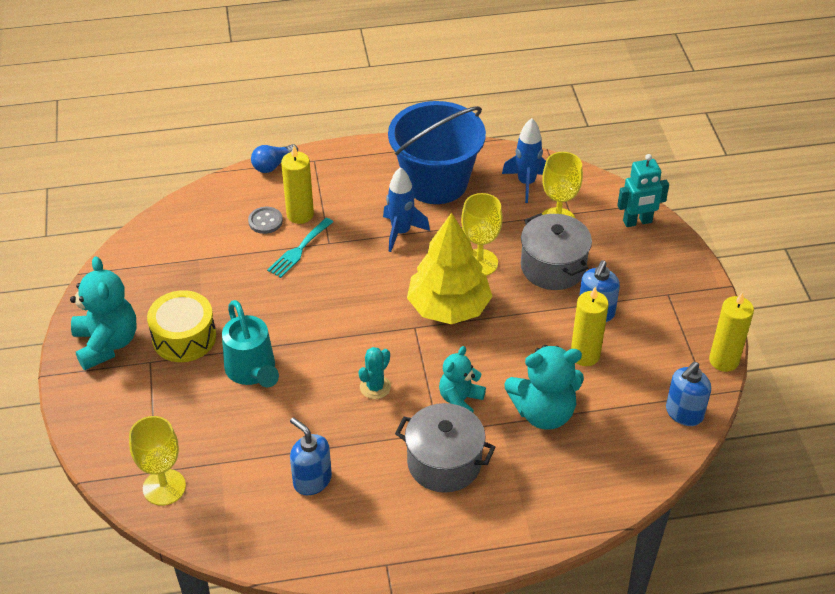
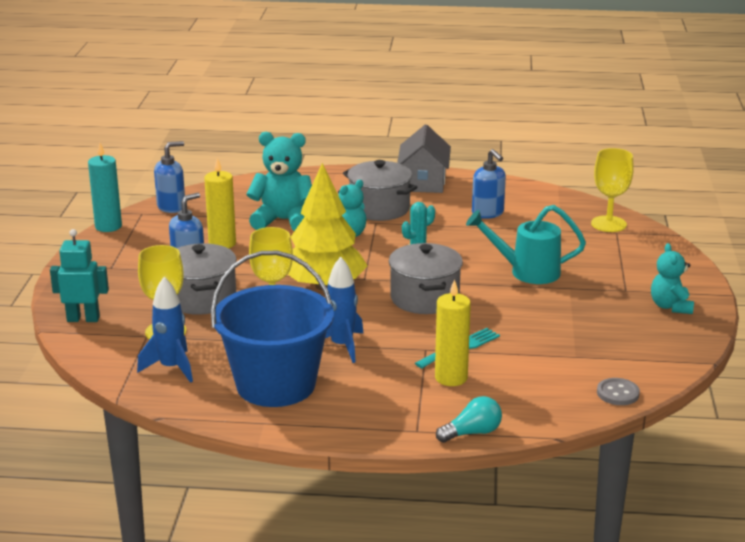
camera: 165 degrees left, 20 degrees down
(107, 343) = (670, 306): turquoise teddy bear -> turquoise teddy bear, size x0.63
(184, 337) = (592, 300): yellow drum -> none
(252, 371) = (527, 272): turquoise watering can -> turquoise watering can turned 75 degrees counterclockwise
(265, 221) = (493, 377): grey button -> grey button (618, 393)
(273, 165) = (472, 433): blue light bulb -> turquoise light bulb
(347, 309) = (424, 298): none -> grey pot
(409, 542) = (423, 182): none -> grey house
(724, 360) = (108, 226): yellow candle -> turquoise candle

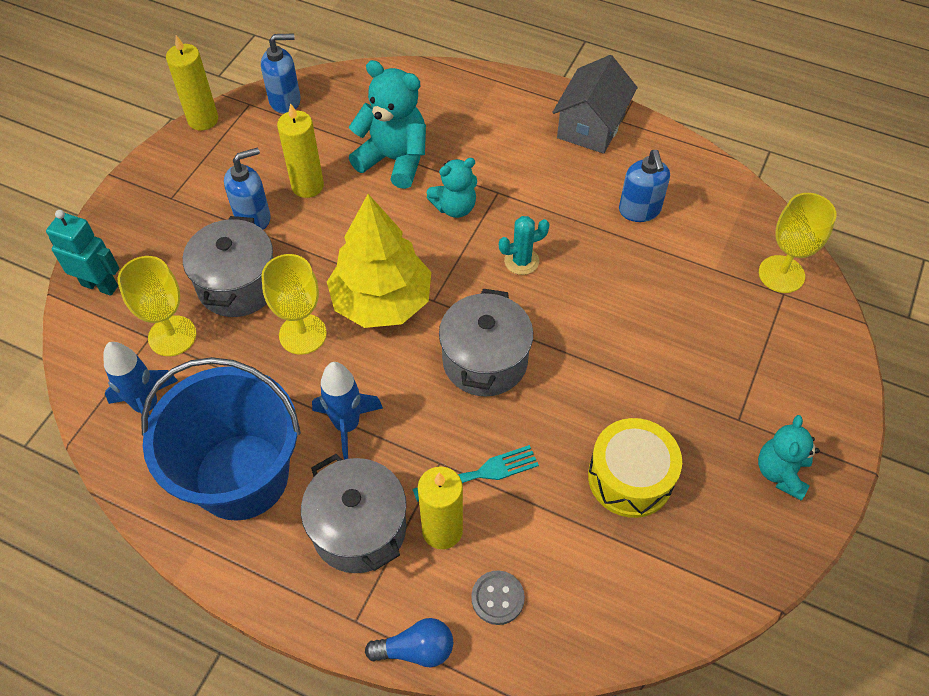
camera: 20 degrees right, 30 degrees up
(108, 226) = (203, 120): turquoise candle -> yellow candle
(379, 208) = (514, 166): grey pot -> grey pot (359, 529)
(472, 433) = (416, 649): turquoise light bulb -> blue light bulb
(527, 272) = (632, 344): turquoise watering can -> none
(569, 328) = (630, 477): none -> yellow drum
(618, 393) = (628, 632): grey button -> grey button (497, 598)

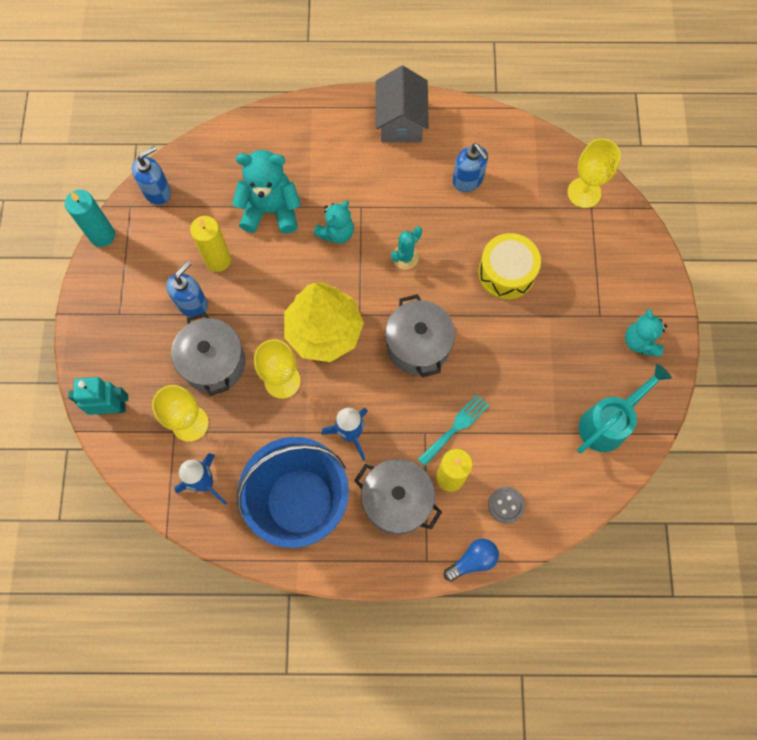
camera: 25 degrees left, 15 degrees up
(203, 120) = (102, 235): yellow candle -> turquoise candle
(630, 477) = (550, 387): yellow drum -> yellow drum (506, 273)
(689, 555) = (608, 423): none -> turquoise watering can

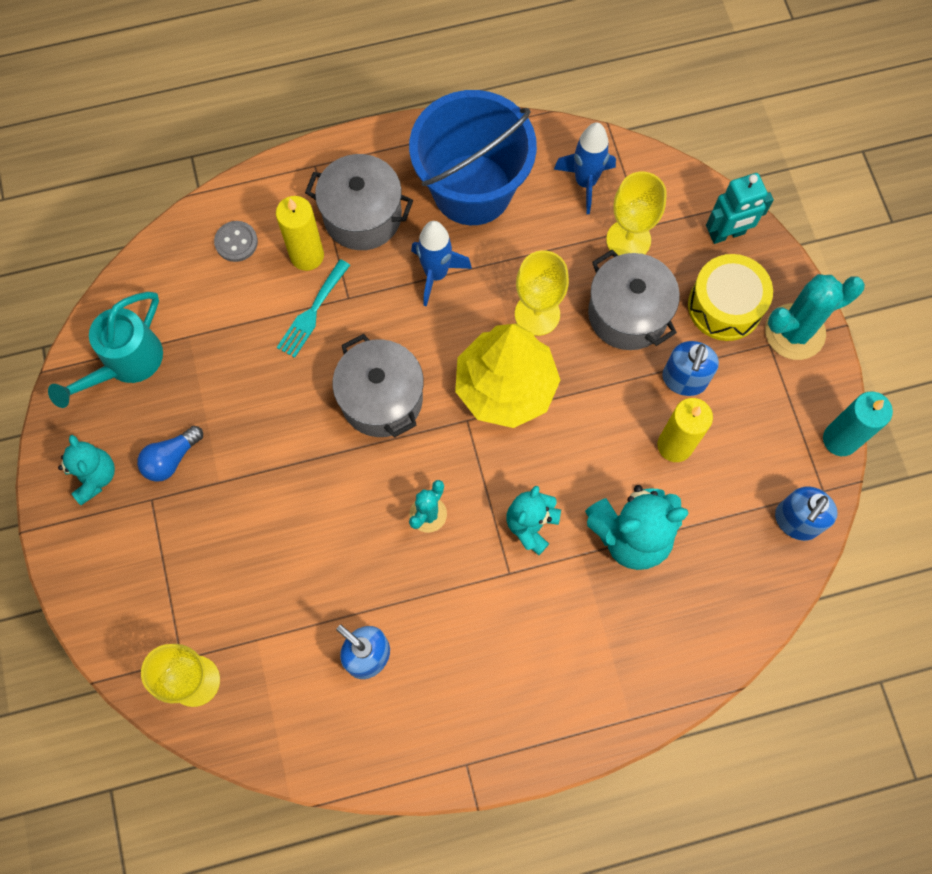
camera: 165 degrees right, 0 degrees up
(97, 318) = (794, 332): none -> turquoise cactus
(401, 121) = (490, 731): grey house -> none
(472, 560) = (263, 178): blue light bulb -> blue light bulb (171, 459)
(506, 273) = (286, 527): yellow drum -> yellow drum (725, 306)

